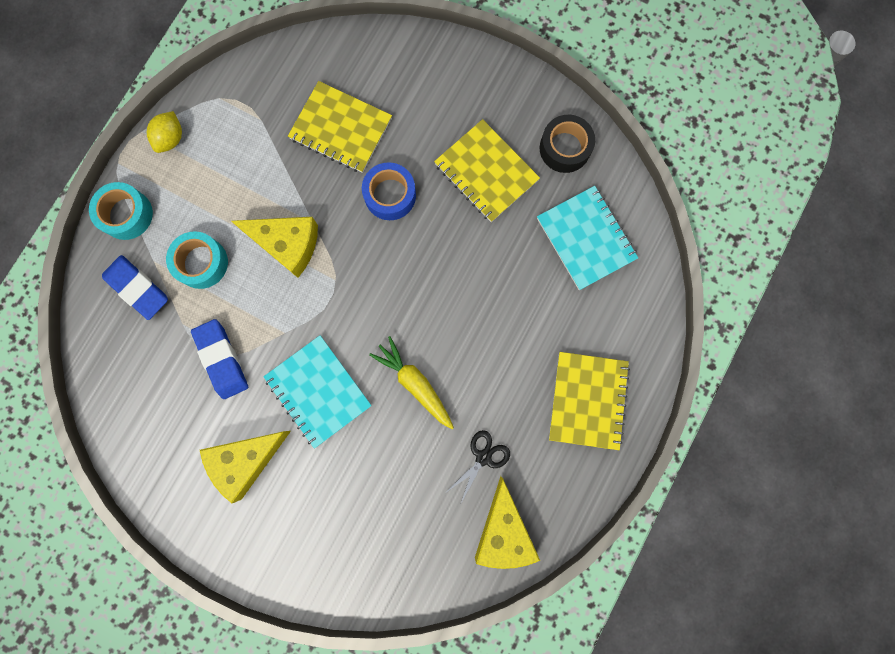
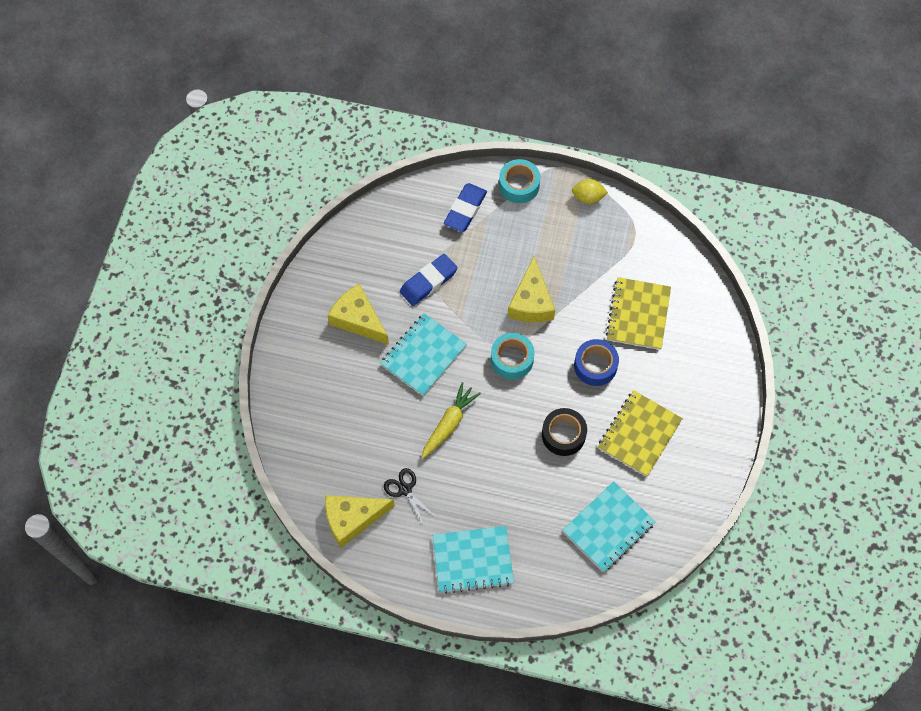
camera: 75 degrees right, 15 degrees down
(201, 263) = (498, 246): turquoise tape -> turquoise tape (512, 359)
(483, 457) = (405, 489): black scissors -> black scissors turned 150 degrees counterclockwise
(565, 148) = (682, 492): black tape -> black tape (563, 435)
(587, 400) = (472, 560): yellow notebook -> turquoise notebook

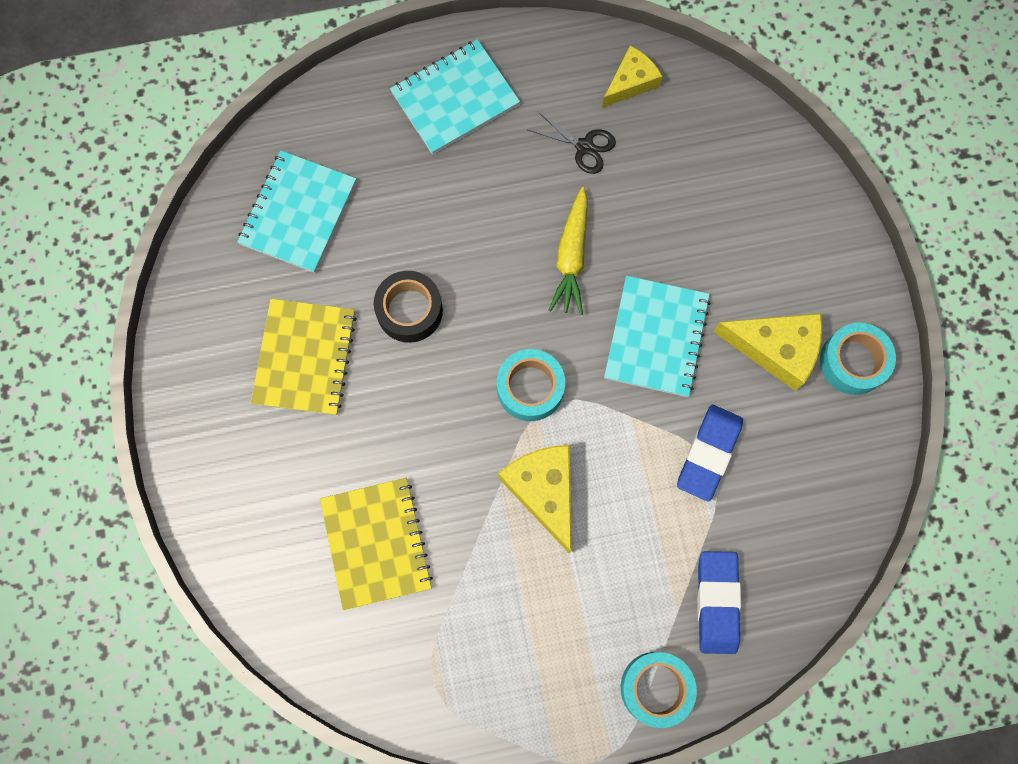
camera: 155 degrees right, 10 degrees up
(319, 294) = (853, 362): none -> turquoise tape
(352, 519) = (630, 82): yellow cheese -> yellow cheese, size x0.66
(588, 197) = (537, 718): yellow lemon -> none
(595, 366) = (407, 432): blue tape -> none

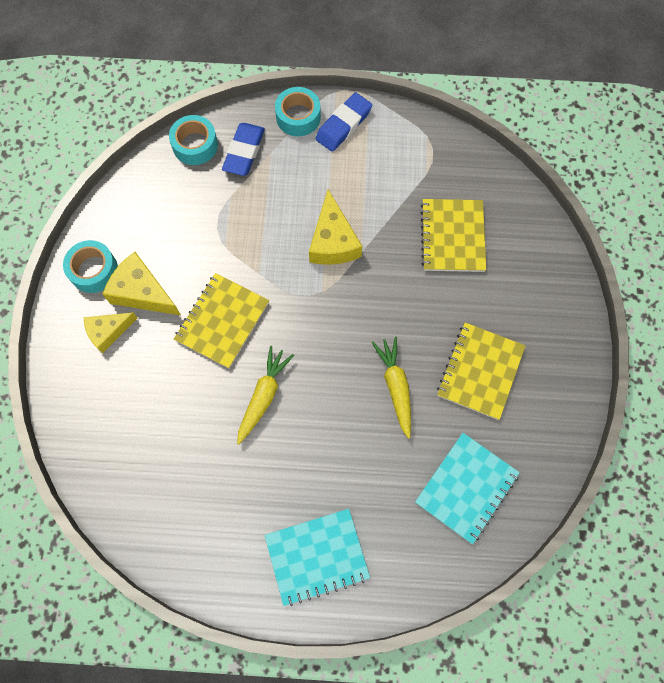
camera: 165 degrees left, 5 degrees down
(409, 310) = (395, 387): black tape -> yellow carrot
(530, 388) = (322, 309): turquoise tape -> turquoise tape (195, 145)
(584, 146) = (224, 484): black scissors -> none
(630, 82) = (167, 531): yellow cheese -> yellow cheese (108, 332)
(656, 337) = (222, 321): turquoise notebook -> yellow notebook
(708, 453) = (215, 237): blue eraser -> blue eraser (343, 125)

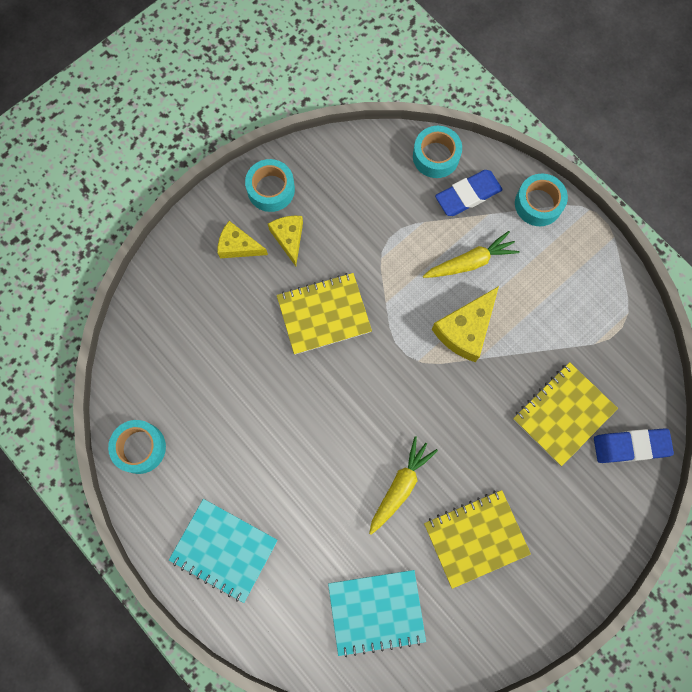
camera: 45 degrees right, 5 degrees up
(142, 292) = (289, 238): yellow cheese -> yellow cheese, size x0.66
(177, 548) = (140, 448): none -> turquoise tape
(263, 396) = (299, 398): yellow carrot -> yellow carrot (470, 262)
(343, 125) = (568, 243): blue eraser -> blue eraser (630, 446)

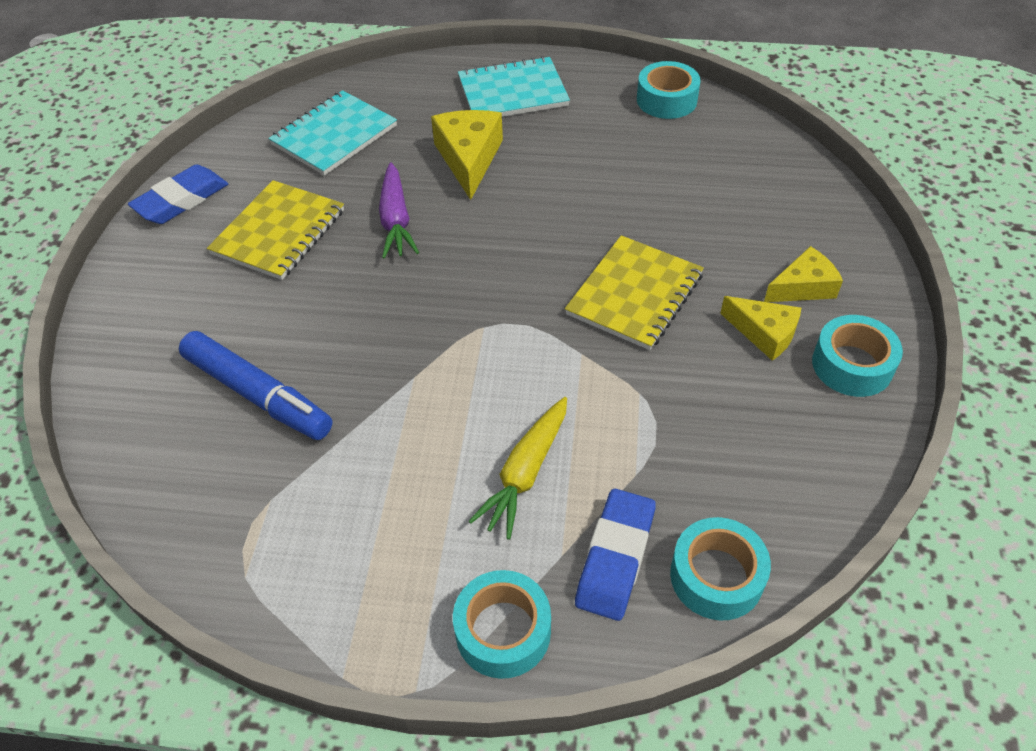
camera: 140 degrees right, 25 degrees down
(400, 486) = (396, 220): yellow carrot -> purple carrot
(465, 329) = (458, 394): yellow cheese -> yellow cheese (469, 159)
(563, 414) = (258, 394): yellow notebook -> blue marker
(630, 446) = (143, 420): blue eraser -> blue eraser (181, 200)

